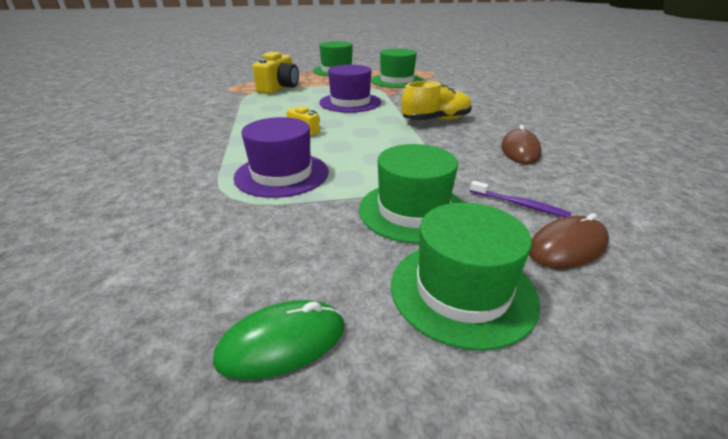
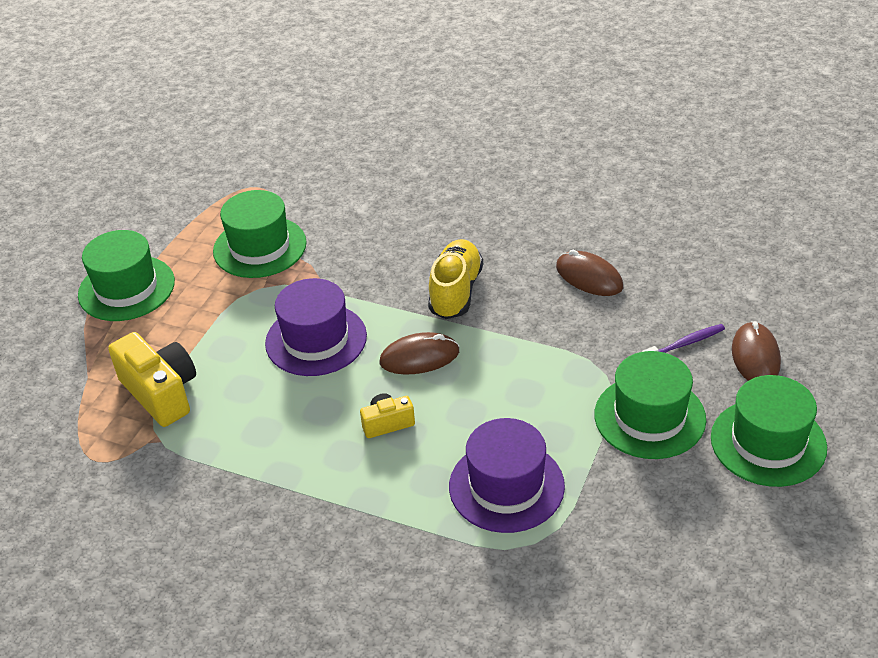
camera: 55 degrees left, 10 degrees up
(282, 343) = (766, 559): green mouse -> none
(369, 125) = (419, 357): none -> brown mouse

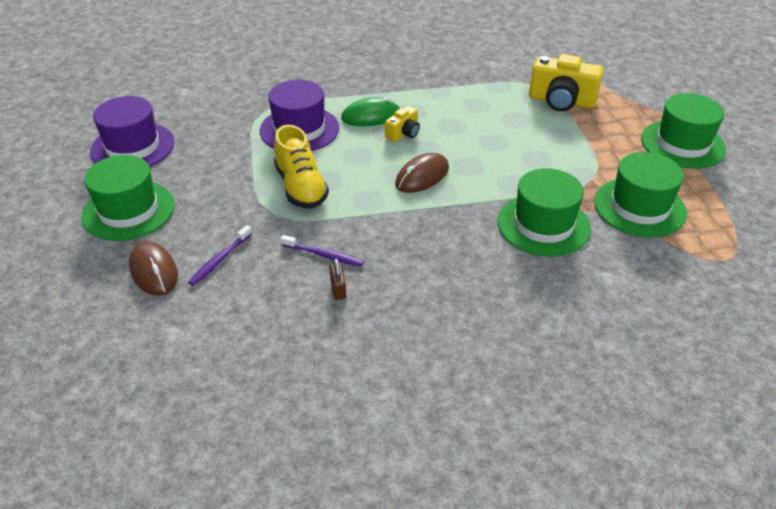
camera: 145 degrees right, 0 degrees up
(316, 339) = (507, 161): purple hat -> purple hat (132, 147)
(401, 469) = (371, 116): none -> green mouse
(455, 291) = (442, 232): yellow shoe -> yellow shoe (301, 187)
(582, 311) = (323, 255): none -> purple toothbrush
(589, 277) = (338, 289): brown mouse -> brown padlock
(649, 417) = (225, 197): green hat -> green hat (543, 225)

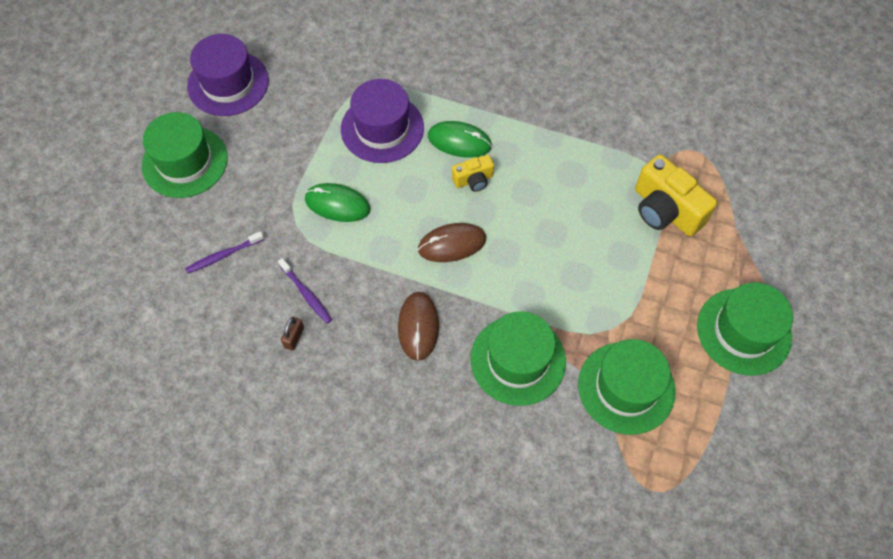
camera: 30 degrees right, 20 degrees up
(153, 271) = (168, 241): brown mouse -> brown mouse (418, 326)
(301, 187) = (337, 204): yellow shoe -> green mouse

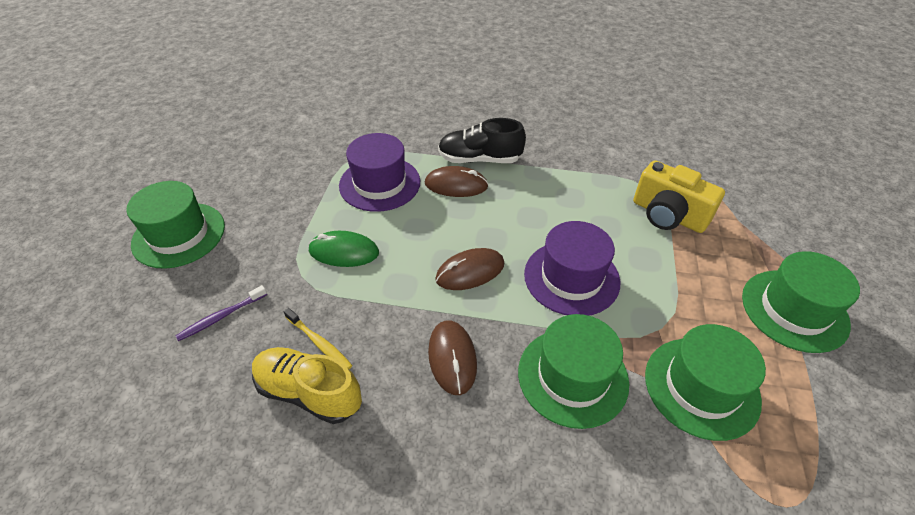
camera: 10 degrees left, 15 degrees down
(228, 83) = (224, 166): purple hat -> purple hat (571, 277)
(294, 337) = (309, 392): brown padlock -> yellow shoe
(306, 294) = (319, 342): purple toothbrush -> yellow toothbrush
(459, 141) = (456, 185): green mouse -> brown mouse
(473, 180) = (477, 214): yellow camera -> none
(491, 111) = (479, 159): none -> black shoe

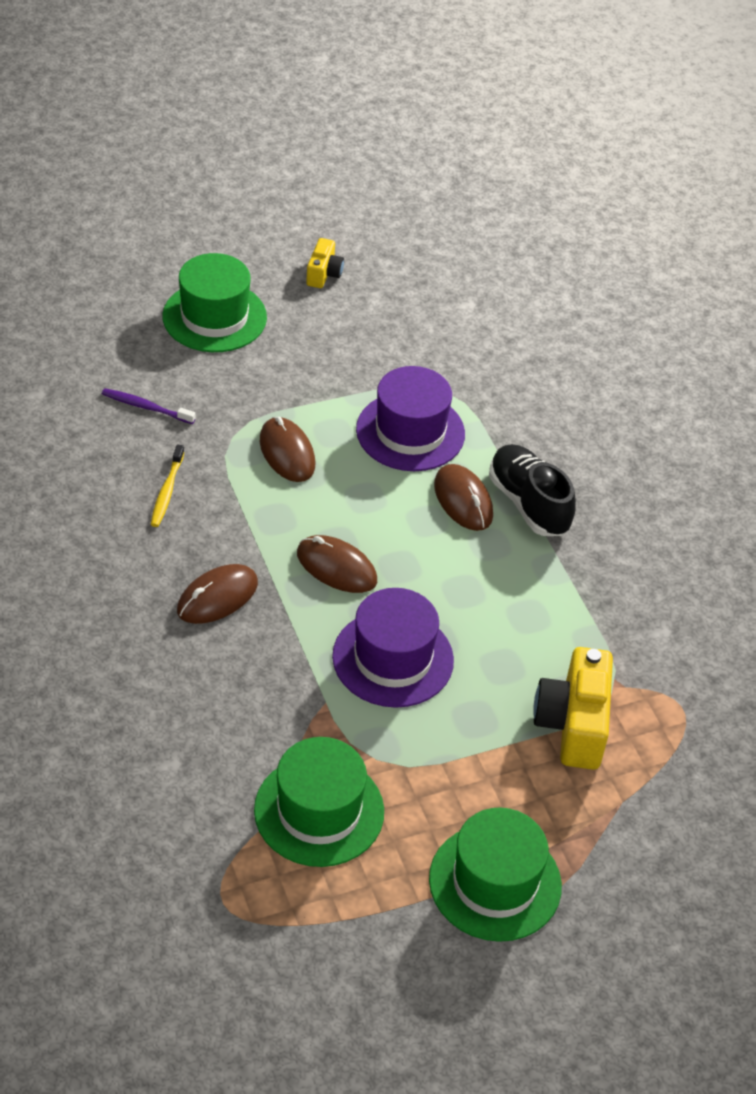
camera: 55 degrees right, 0 degrees up
(206, 164) = (324, 274): none -> yellow camera
(309, 392) = (113, 511): yellow shoe -> none
(344, 252) = (287, 452): green mouse -> brown mouse
(572, 376) = (260, 699): green hat -> none

